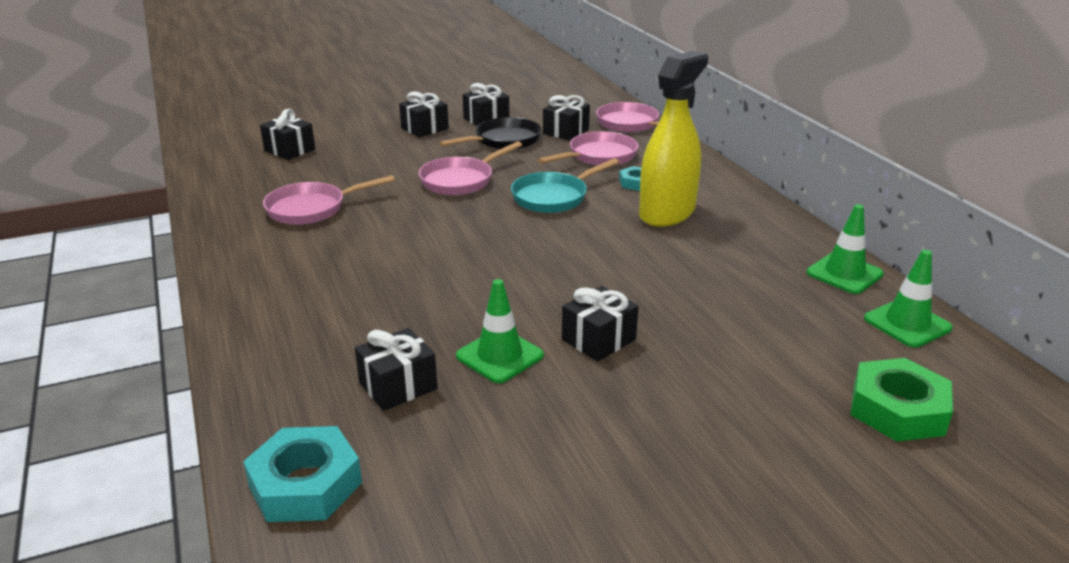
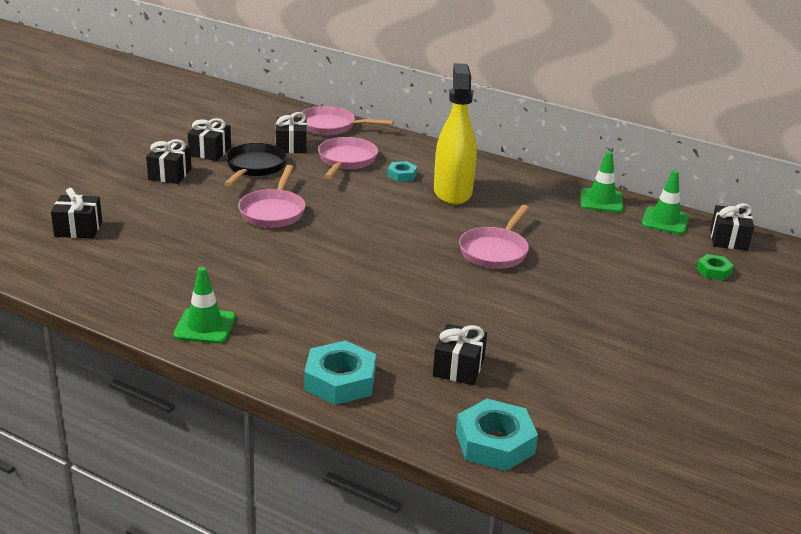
camera: 40 degrees left, 0 degrees up
(272, 348) = (340, 381): none -> turquoise nut
(311, 209) = (191, 273): pink pan -> pink pan (495, 251)
(499, 356) = (489, 325): green traffic cone -> green traffic cone (205, 326)
(553, 197) = (362, 204): turquoise pan -> none
(598, 339) = (529, 292): black gift -> black gift (728, 239)
(897, 409) = (713, 271): green nut -> green nut, size x0.55

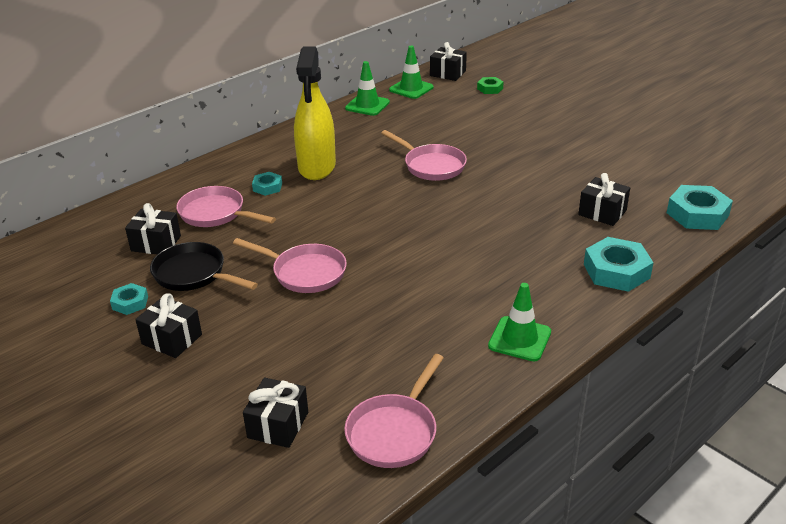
camera: 70 degrees left, 5 degrees up
(210, 151) = (130, 303): black gift -> turquoise nut
(331, 126) = (125, 212): pink pan -> pink pan (394, 432)
(452, 192) = (317, 167): yellow spray bottle -> yellow spray bottle turned 105 degrees counterclockwise

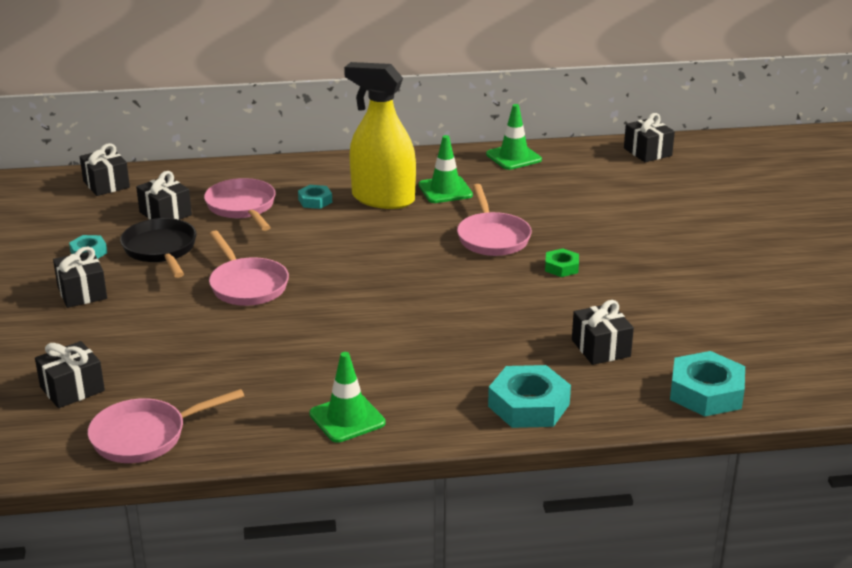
camera: 35 degrees right, 5 degrees down
(66, 239) = (106, 184): none -> black gift
(317, 167) = (383, 199): yellow spray bottle -> yellow spray bottle turned 75 degrees clockwise
(411, 89) = (583, 155): green traffic cone -> green traffic cone (445, 190)
(490, 88) = (671, 183): green nut -> green nut (561, 267)

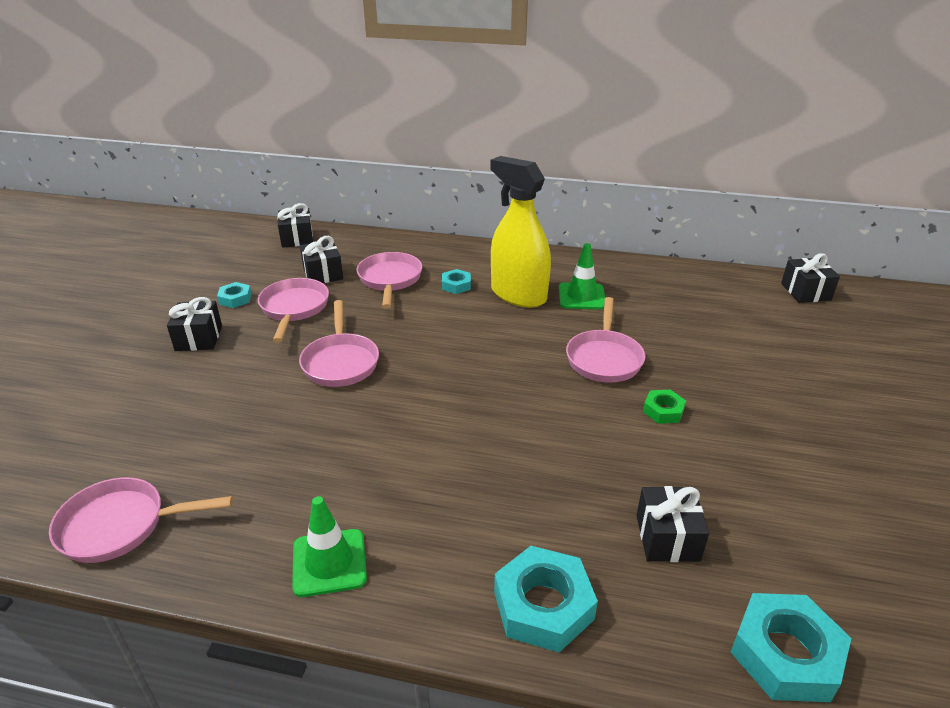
camera: 20 degrees right, 5 degrees up
(72, 389) = (106, 444): black gift -> none
(161, 250) = (294, 308): black pan -> pink pan
(513, 157) = (664, 274): green traffic cone -> none

